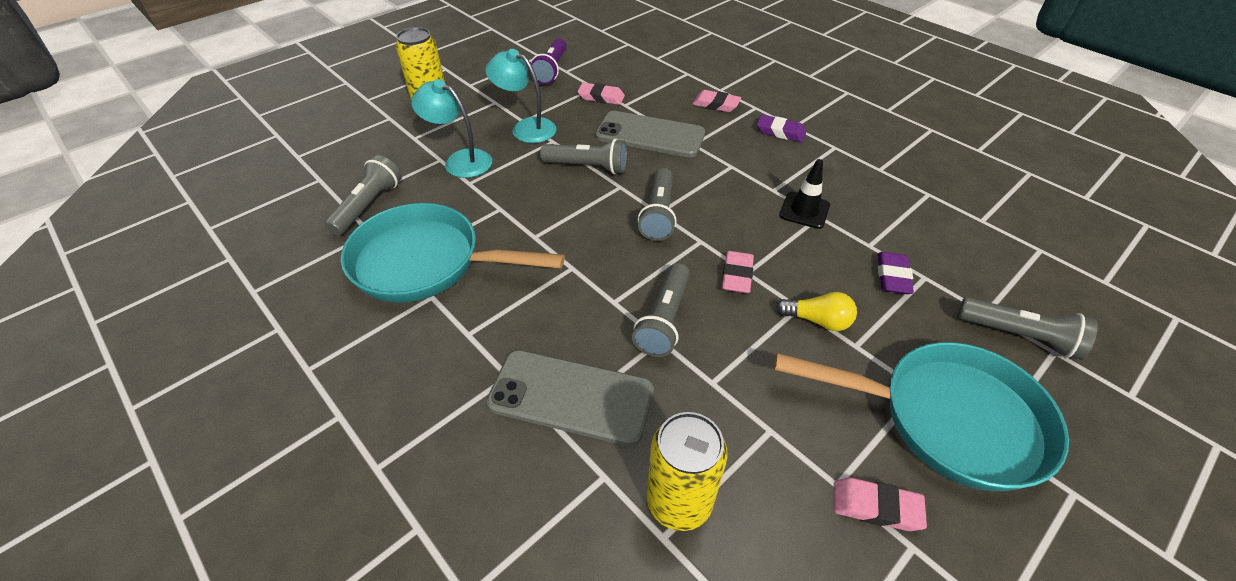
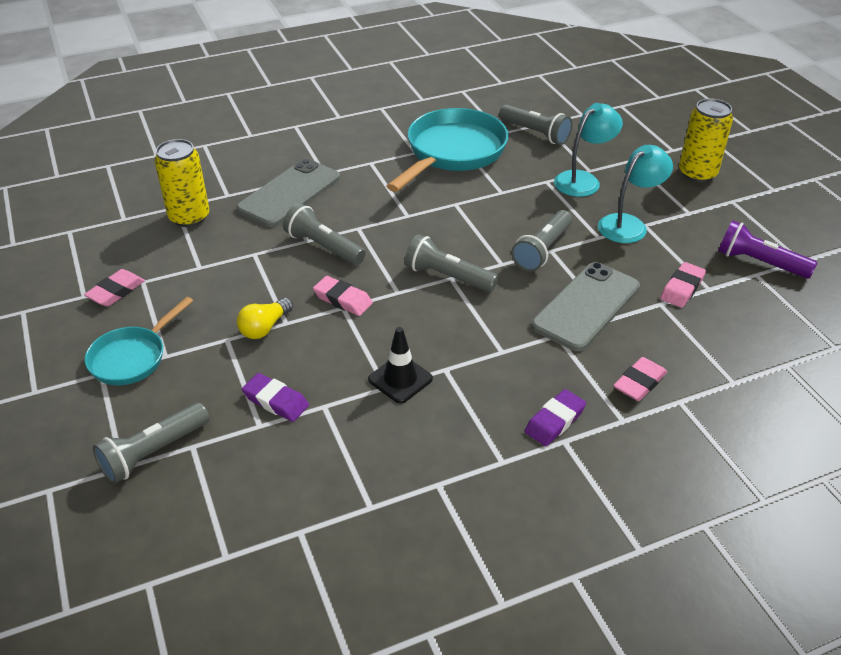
camera: 110 degrees right, 5 degrees down
(948, 419) = (132, 358): turquoise pan -> turquoise pan, size x0.57

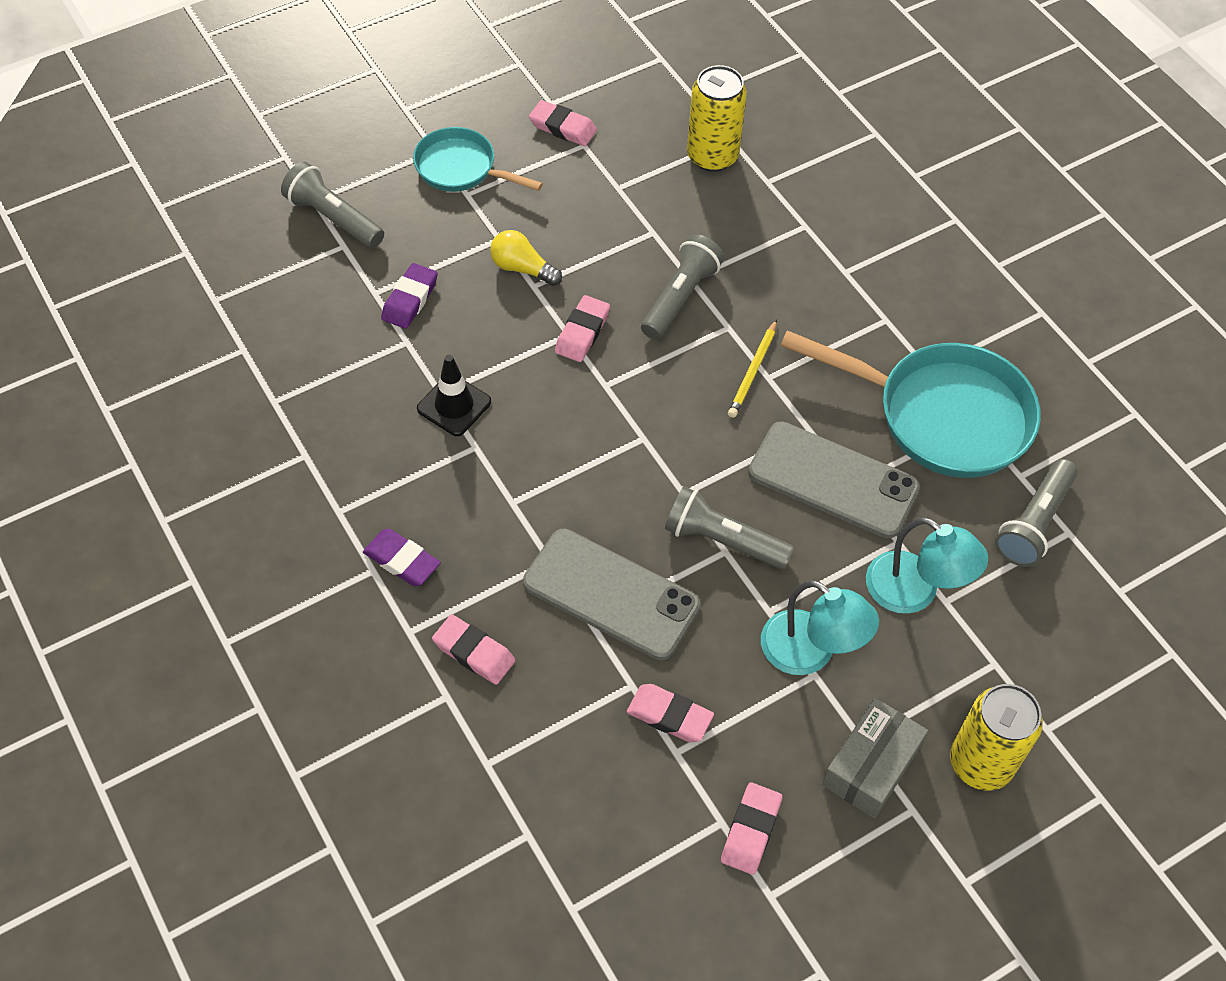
camera: 80 degrees right, 15 degrees up
(289, 193) = (787, 243): grey phone -> grey phone (833, 480)
(401, 221) = (753, 371): none -> yellow pencil
(447, 277) = (645, 435): grey flashlight -> none
(705, 211) = (871, 766): none -> grey box
(759, 263) = (751, 831): purple flashlight -> pink eraser

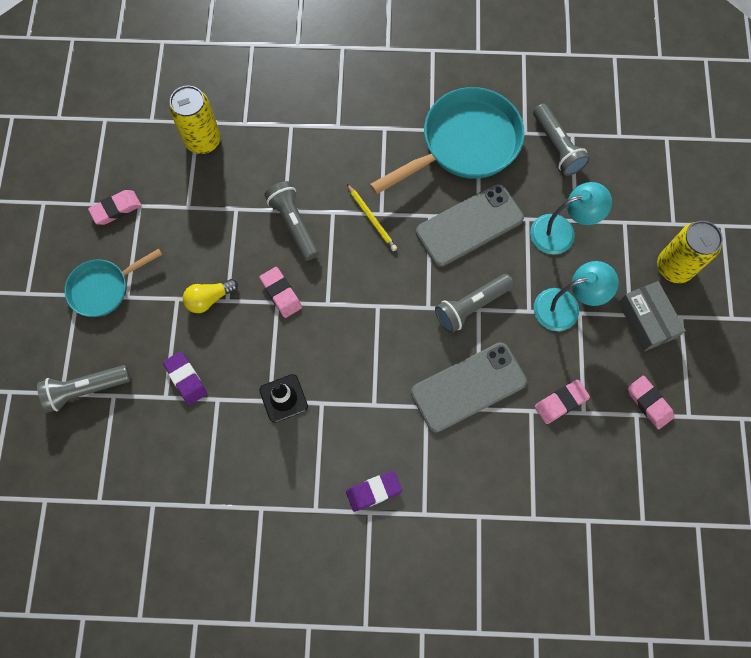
camera: 55 degrees left, 15 degrees up
(474, 652) = (460, 485): pink eraser -> none

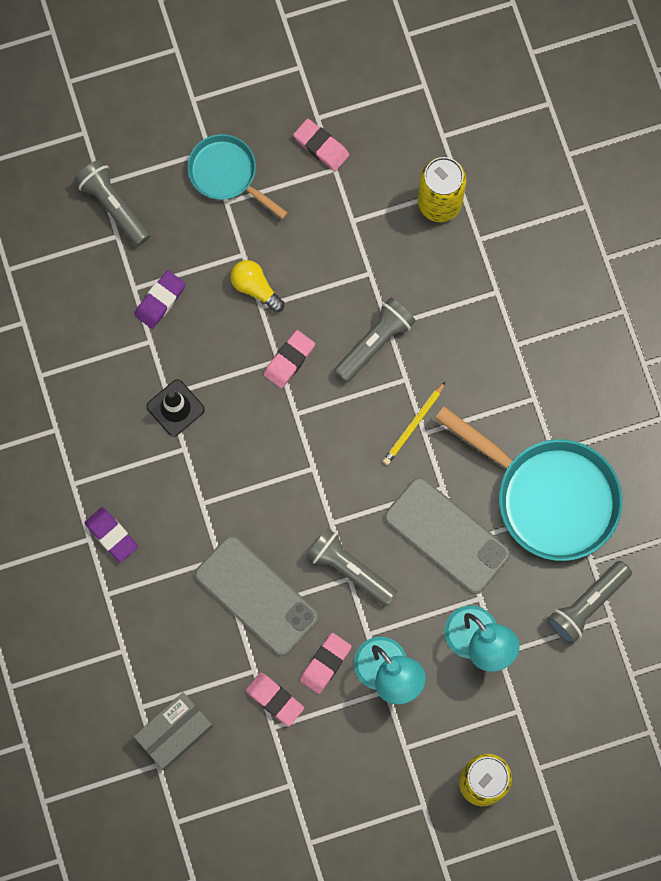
camera: 70 degrees right, 5 degrees up
(646, 320) = (404, 767): grey box -> grey box (174, 732)
(649, 403) = (308, 795): pink eraser -> pink eraser (325, 664)

